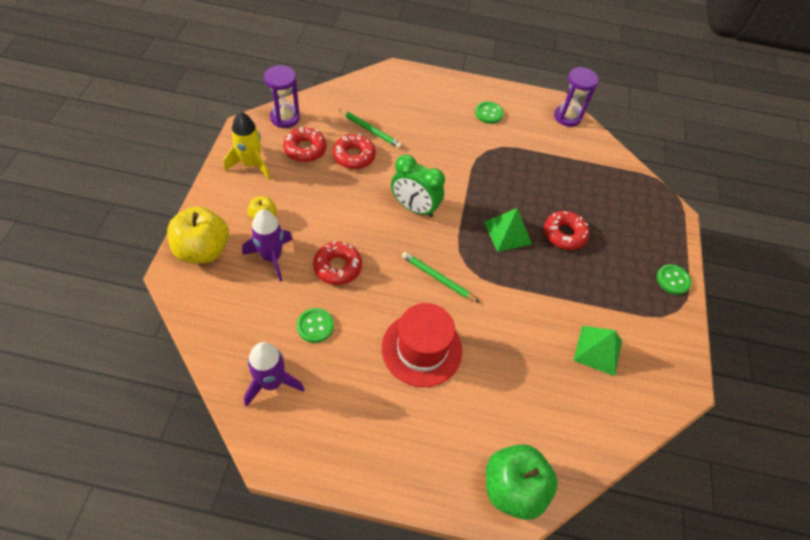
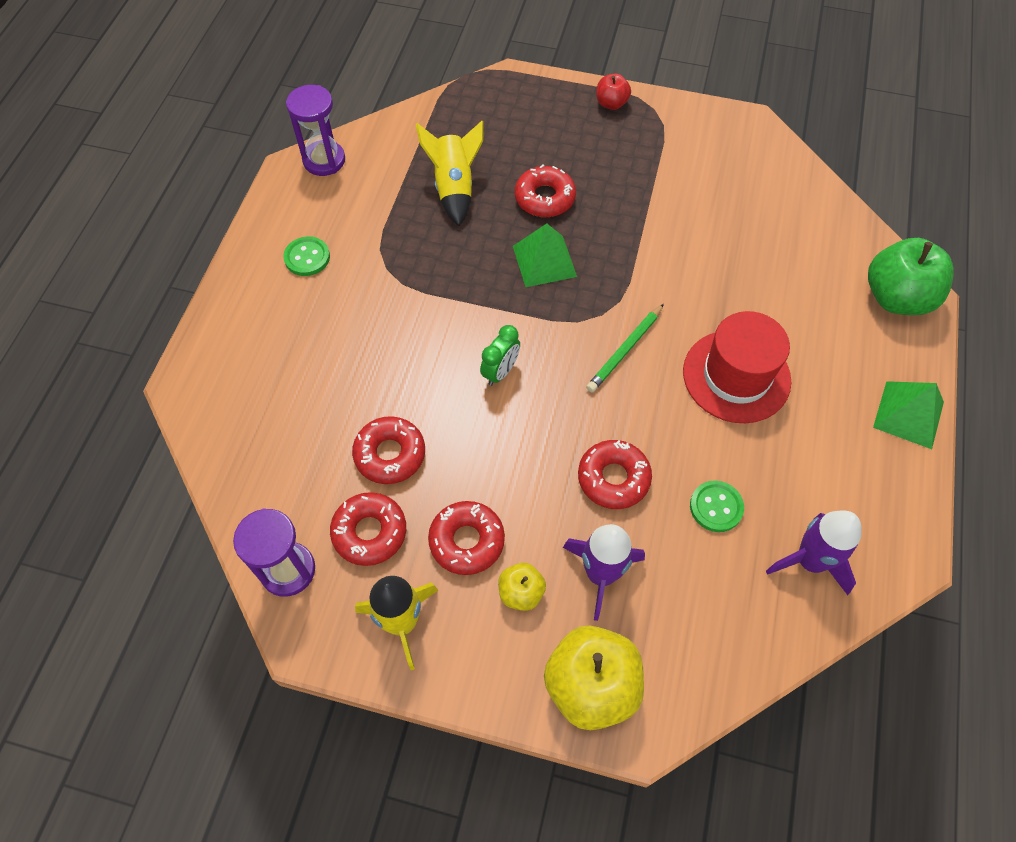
camera: 80 degrees left, 5 degrees up
(297, 192) = (467, 541): none -> red donut
(370, 130) = (332, 428): green pencil -> none
(414, 208) = (500, 372): green clock -> green clock, size x0.61
(561, 183) = (454, 187): none -> yellow rocket
(598, 350) = (716, 193): green pyramid -> green pyramid (908, 414)
(673, 280) = (611, 103): green button -> red apple

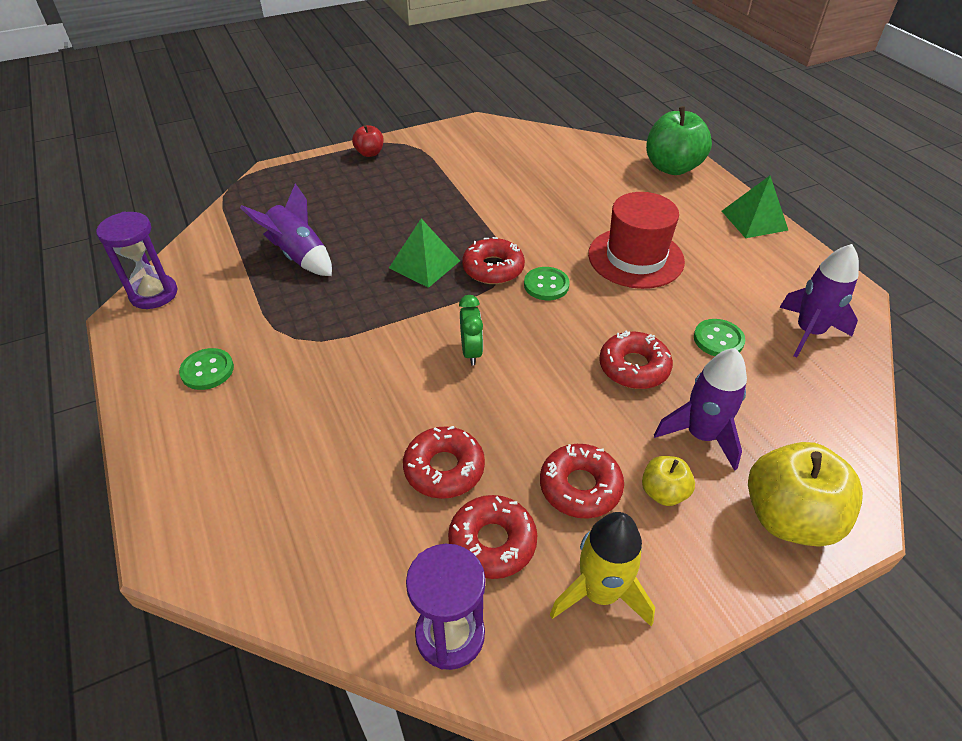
camera: 40 degrees left, 15 degrees down
(454, 187) = (298, 255): yellow rocket -> purple rocket
(544, 198) = (381, 227): red donut -> red donut (493, 268)
(624, 350) = (546, 285): green pencil -> green button

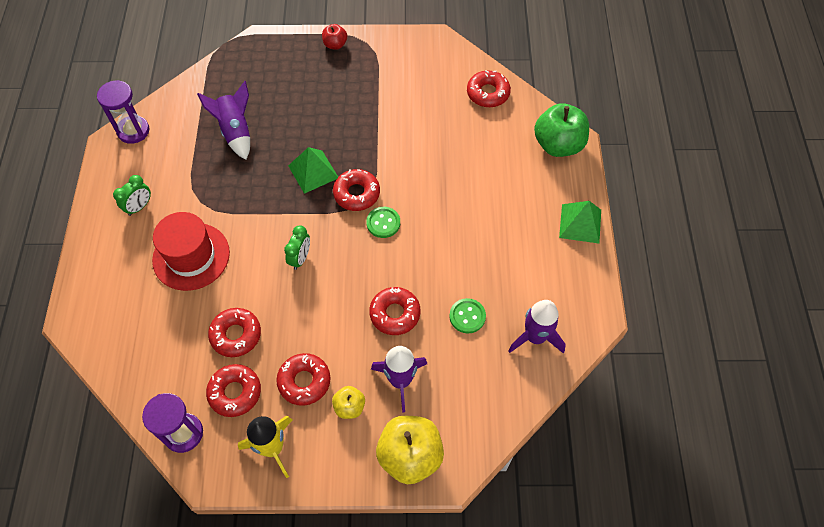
camera: 25 degrees right, 15 degrees up
(207, 370) = (139, 207): green button -> green clock
(566, 149) = (488, 93): none -> red donut
(635, 258) = (463, 223): red hat -> red hat (191, 256)

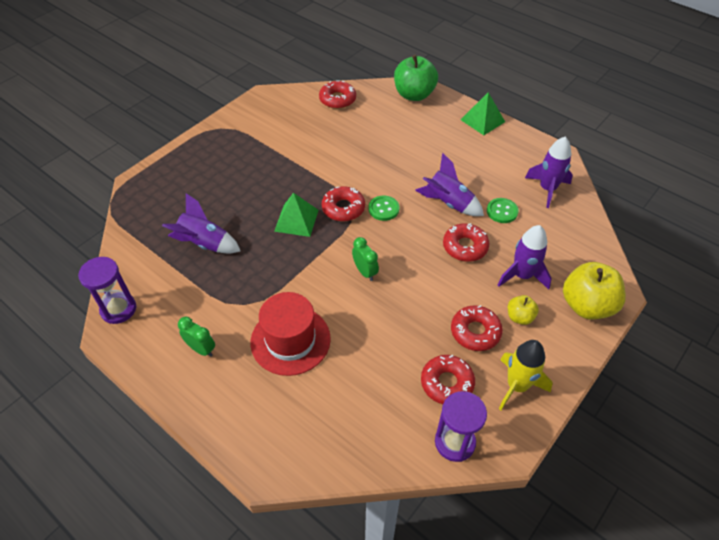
camera: 50 degrees left, 10 degrees down
(139, 207) = (201, 349): green clock -> green clock turned 45 degrees counterclockwise
(236, 335) = (394, 352): red donut -> none
(335, 45) = (199, 144): red apple -> none
(437, 267) = (448, 203): none -> purple rocket

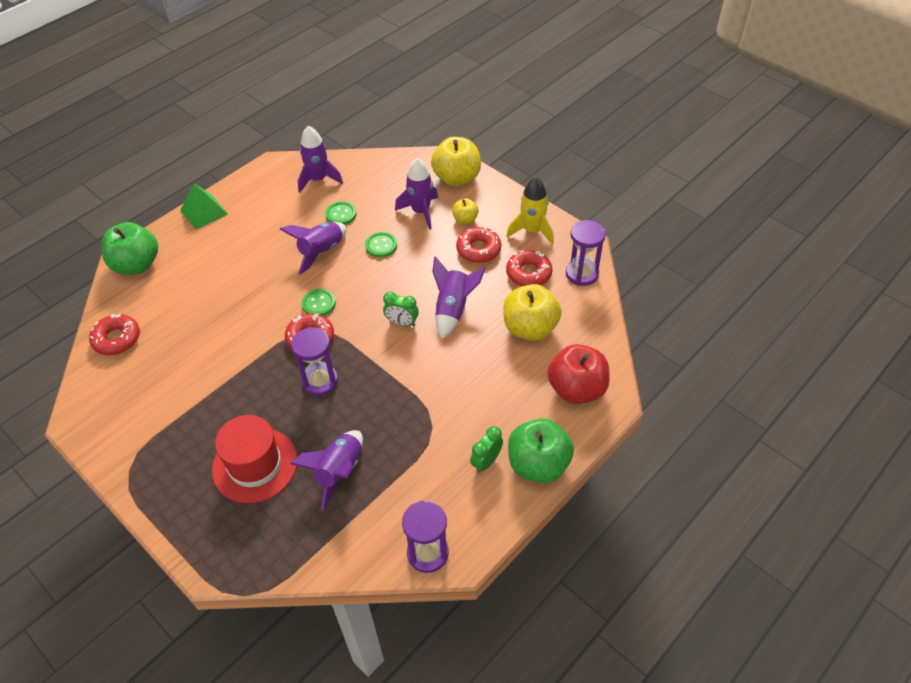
camera: 85 degrees left, 0 degrees up
(193, 394) = (538, 464): none -> green apple
(282, 432) = (576, 389): none -> red apple
(290, 340) = (479, 384): red hat -> red hat (255, 465)
(296, 220) = (320, 381): green pyramid -> purple hourglass
(365, 272) = (402, 323): green clock -> green clock turned 135 degrees counterclockwise
(365, 385) = (530, 328): none -> yellow apple
(386, 313) = (453, 309): none -> purple rocket
(465, 247) = (381, 246): red donut -> green button

